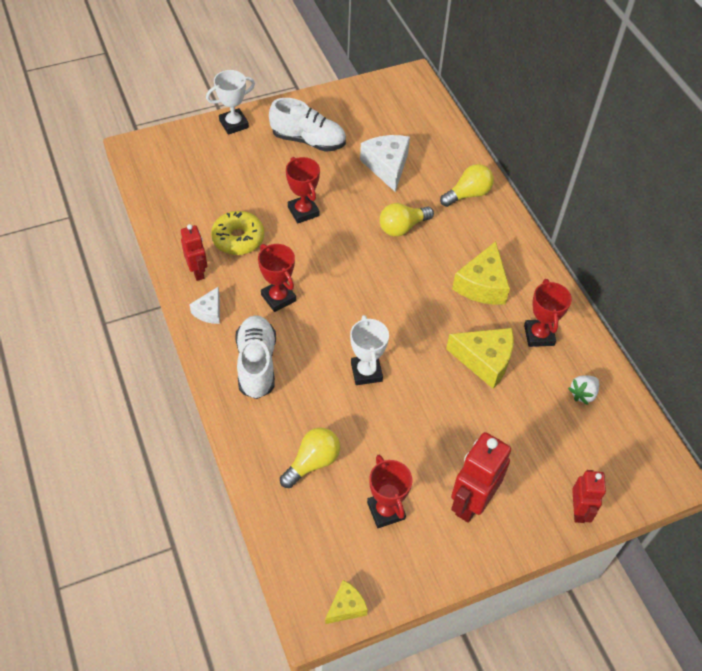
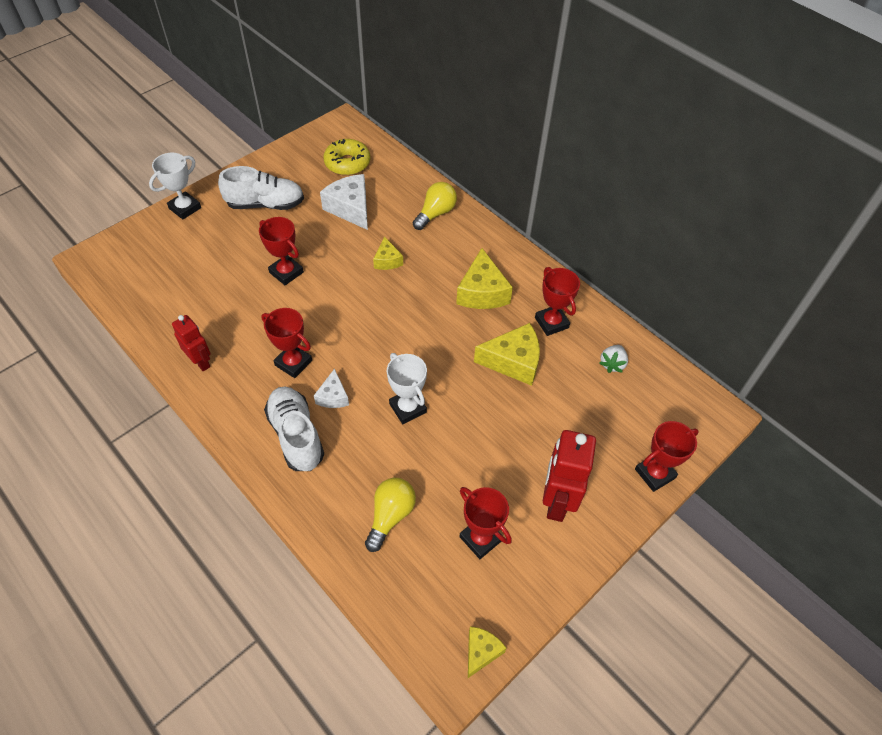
camera: 20 degrees left, 0 degrees up
(209, 311) = (227, 398): white cheese -> white cheese (333, 396)
(238, 239) = (231, 317): yellow donut -> yellow donut (347, 163)
(402, 227) = (387, 260): yellow light bulb -> yellow cheese
(578, 510) = (655, 473): red robot -> red trophy

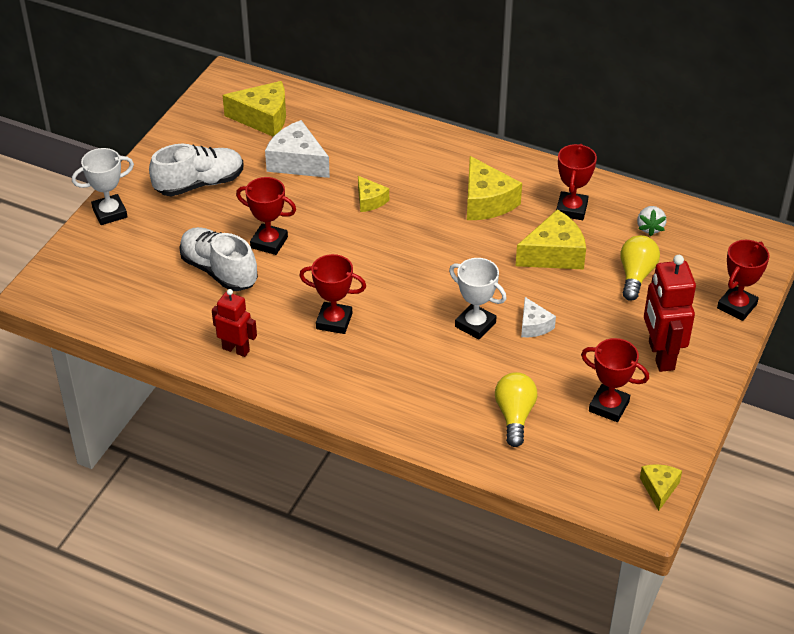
camera: 20 degrees left, 10 degrees down
(185, 208) = (110, 213): white trophy -> white trophy turned 45 degrees clockwise
(296, 435) = (380, 381): white shoe -> white shoe (219, 271)
(333, 396) = (394, 337): white cheese -> white cheese (534, 325)
(347, 163) = (263, 118): yellow donut -> yellow cheese
(435, 213) = (392, 141): yellow light bulb -> yellow light bulb (636, 276)
(551, 323) = (571, 209): red trophy -> red trophy turned 60 degrees clockwise

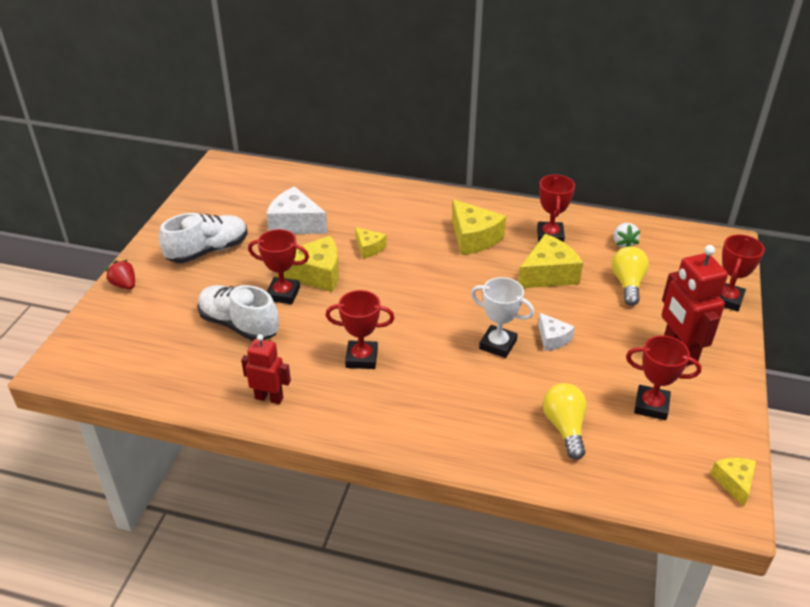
camera: 10 degrees left, 5 degrees down
(110, 213) = (124, 285): white trophy -> red strawberry
(263, 118) = (258, 192): yellow cheese -> yellow cheese (316, 274)

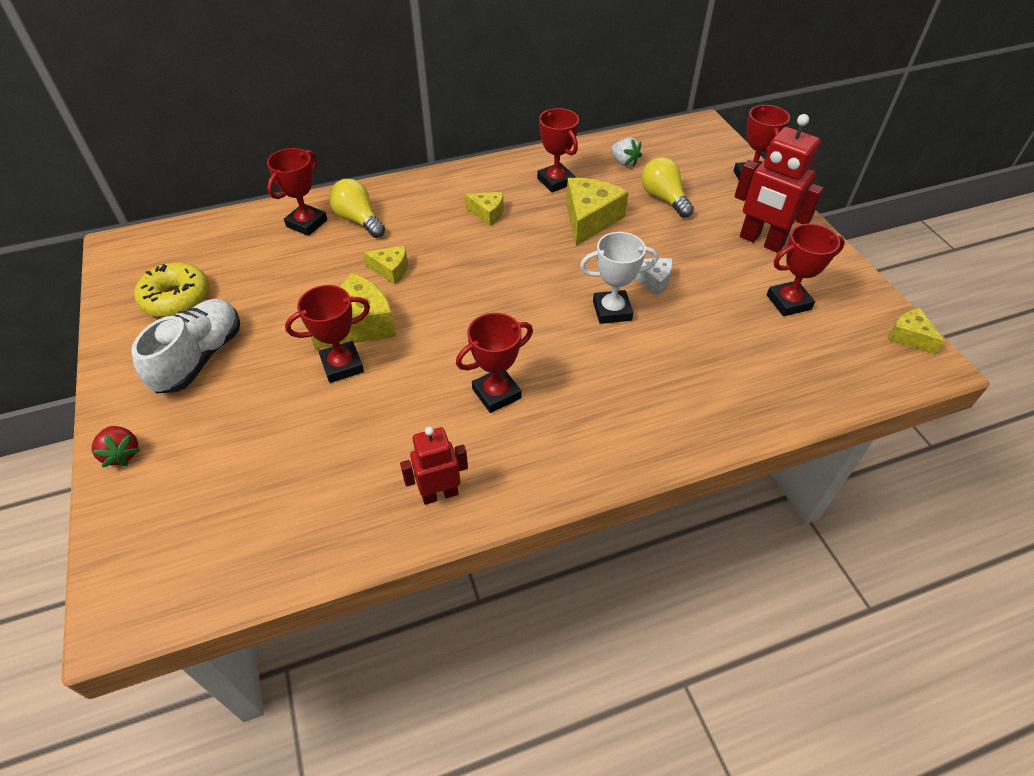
camera: 35 degrees left, 10 degrees up
(124, 285) = (122, 454): red strawberry -> red strawberry turned 135 degrees counterclockwise
(225, 209) = (176, 298): none -> yellow donut
(239, 325) = (323, 427): white shoe -> none
(295, 224) = (281, 278): white cheese -> none
(343, 195) = (307, 223): none -> red trophy
(474, 238) = (487, 213): yellow cheese -> yellow cheese, size x0.57
(564, 428) = (744, 361): yellow light bulb -> yellow light bulb (358, 220)

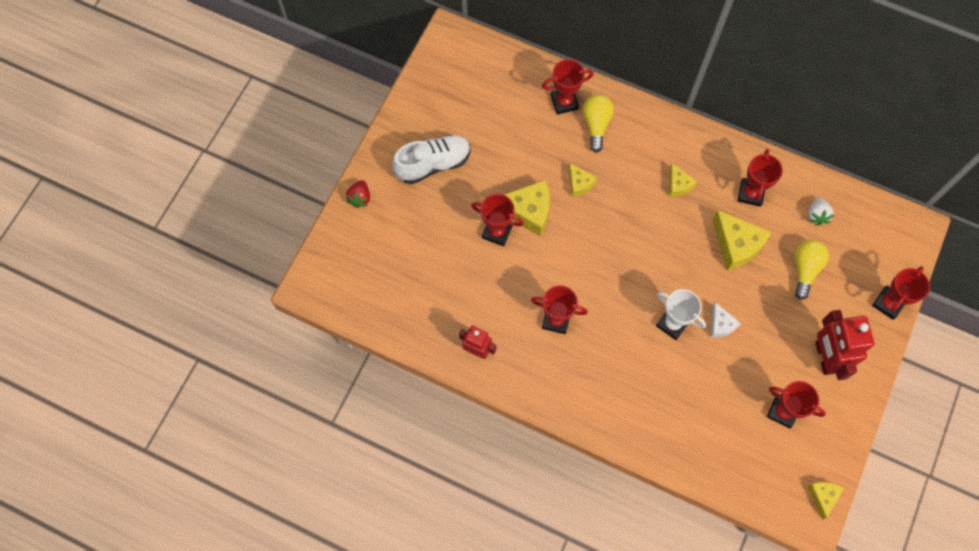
camera: 45 degrees right, 20 degrees up
(176, 298) = (451, 107): yellow donut -> none
(589, 219) = (736, 245): yellow cheese -> yellow cheese turned 75 degrees clockwise

